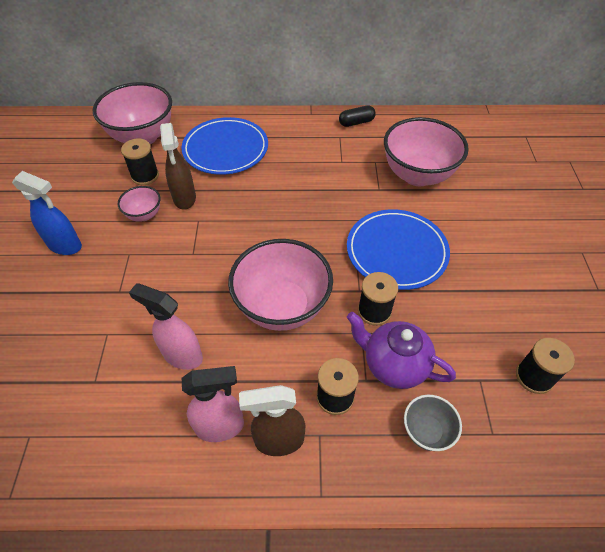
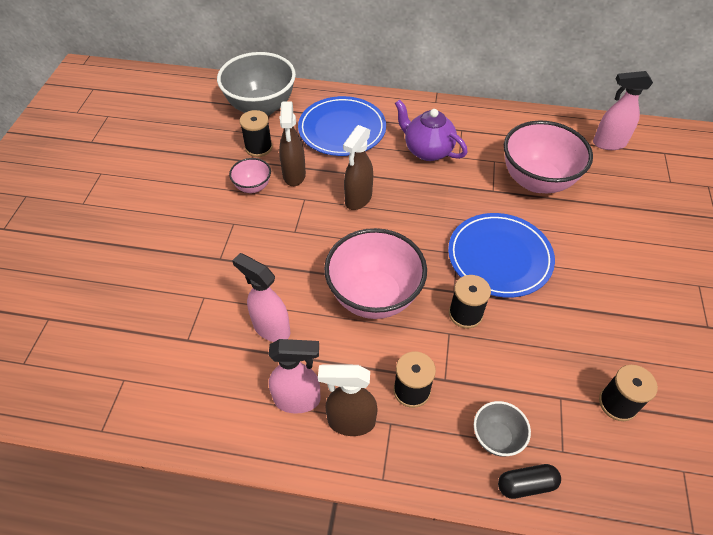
camera: 10 degrees right, 0 degrees up
(65, 246) = (175, 207): blue spray bottle -> none
(142, 137) = (261, 107): pink bowl -> grey bowl
(251, 214) = (358, 199): none -> brown spray bottle
(356, 122) = (482, 117): black capsule -> black capsule (526, 485)
(394, 365) = (475, 369): purple teapot -> purple teapot (427, 150)
(475, 134) = (608, 143): none -> pink spray bottle

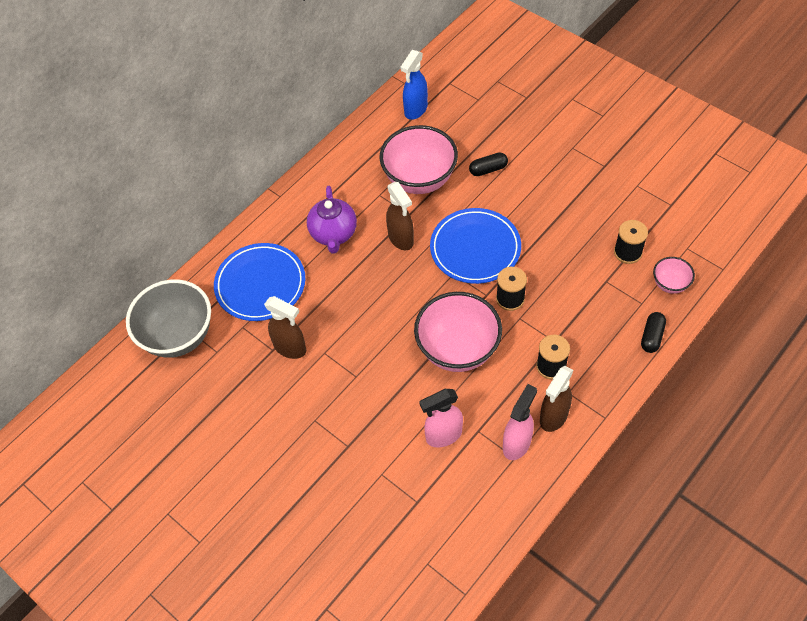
camera: 55 degrees left, 5 degrees up
(253, 187) = (281, 387): pink bowl -> pink bowl (670, 284)
(258, 147) = (234, 362): black spool -> none
(358, 199) = (352, 312): brown spray bottle -> brown spray bottle (401, 239)
(427, 150) = (333, 234): purple teapot -> purple teapot turned 75 degrees counterclockwise
(496, 437) = (613, 335): grey bowl -> none
(599, 226) = (488, 169): none -> black capsule
(608, 143) = (415, 110): pink spray bottle -> blue spray bottle

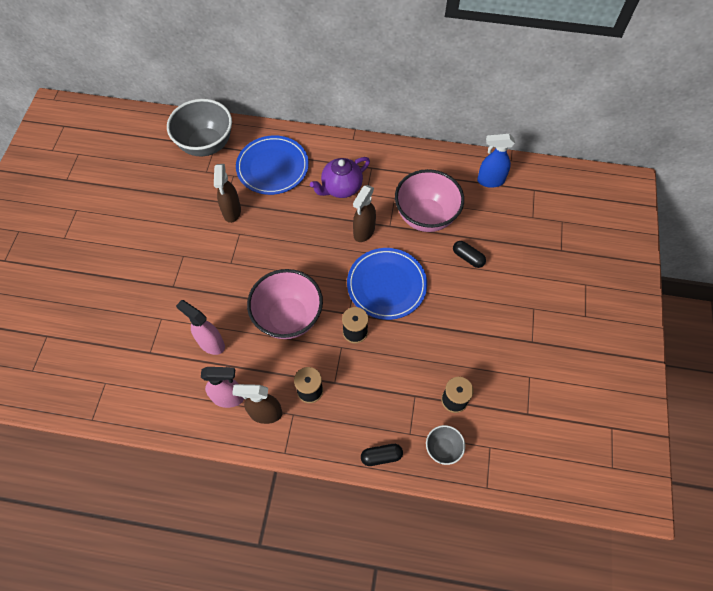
camera: 55 degrees right, 5 degrees up
(670, 284) = (443, 449): pink bowl -> grey bowl

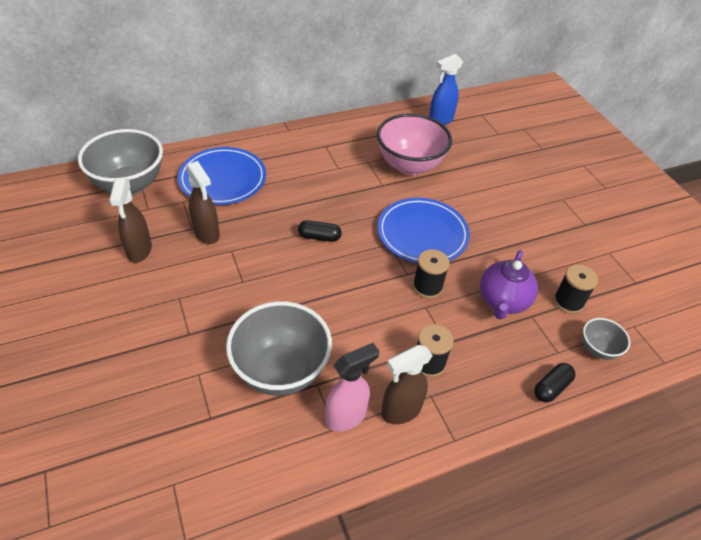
camera: 35 degrees left, 15 degrees down
(211, 343) = (281, 371): pink spray bottle -> grey bowl
(288, 317) = (349, 305): pink bowl -> none
(341, 188) = (309, 172): purple teapot -> purple teapot (503, 301)
(364, 232) = (362, 199): brown spray bottle -> brown spray bottle (139, 251)
(468, 257) = (474, 183): black capsule -> black capsule (319, 237)

